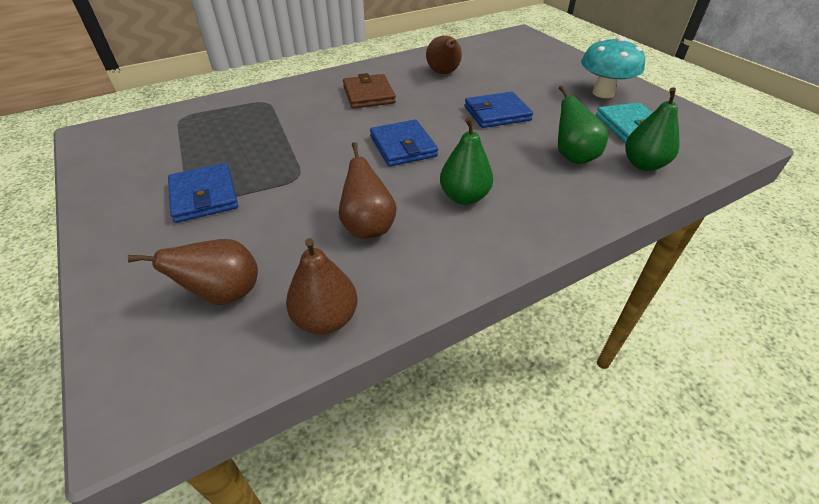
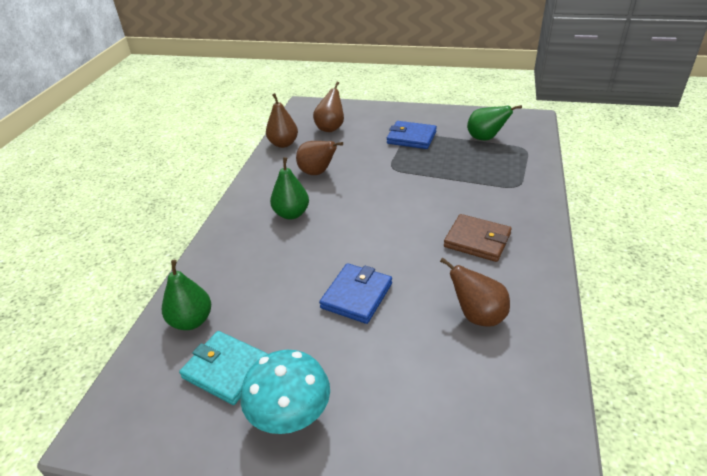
camera: 135 degrees right, 5 degrees down
(403, 146) = (373, 218): blue wallet -> none
(573, 157) = (252, 290): green pear -> green pear (485, 138)

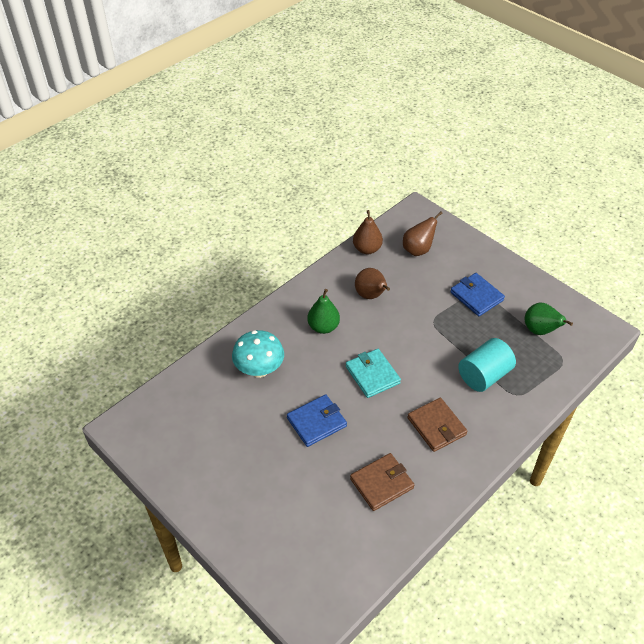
camera: 30 degrees right, 10 degrees up
(191, 321) = (205, 381): green pear -> none
(226, 369) = (205, 428): turquoise wallet -> turquoise wallet (372, 375)
(291, 416) = (220, 479): turquoise mushroom -> turquoise mushroom (259, 370)
(476, 185) = (484, 375): none -> turquoise cylinder
(477, 316) = (381, 483): brown pear -> brown wallet

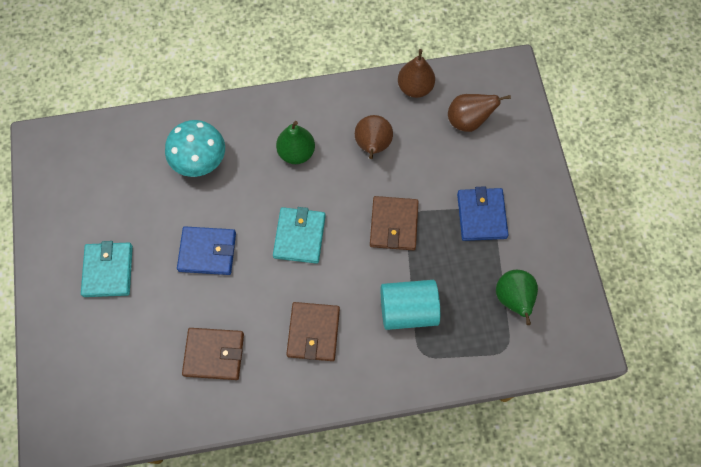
camera: 35 degrees right, 20 degrees up
(252, 479) = (108, 270): none -> turquoise wallet
(427, 332) = (393, 224): none -> brown wallet

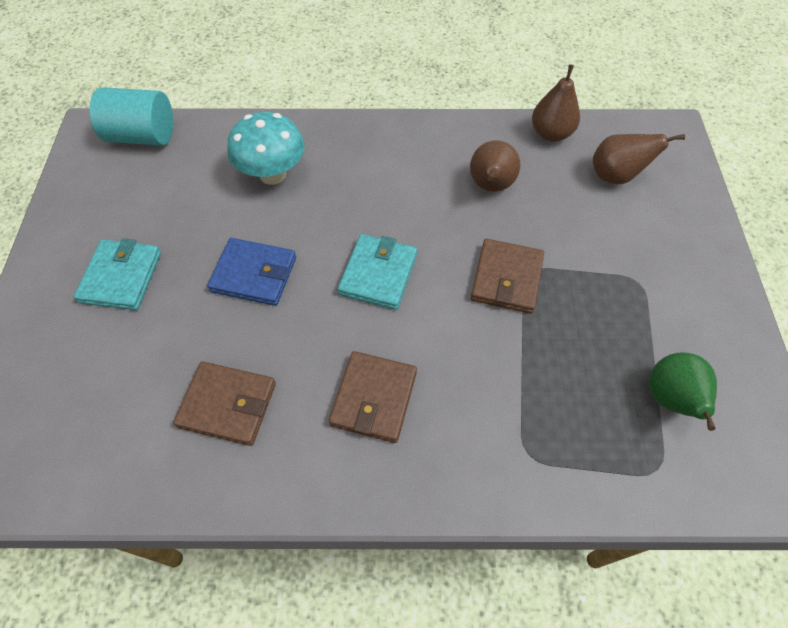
camera: 10 degrees right, 10 degrees down
(296, 153) = (393, 181): green pear -> none
(408, 310) = (514, 390): turquoise cylinder -> turquoise cylinder (142, 136)
(481, 215) = (628, 285): blue wallet -> none

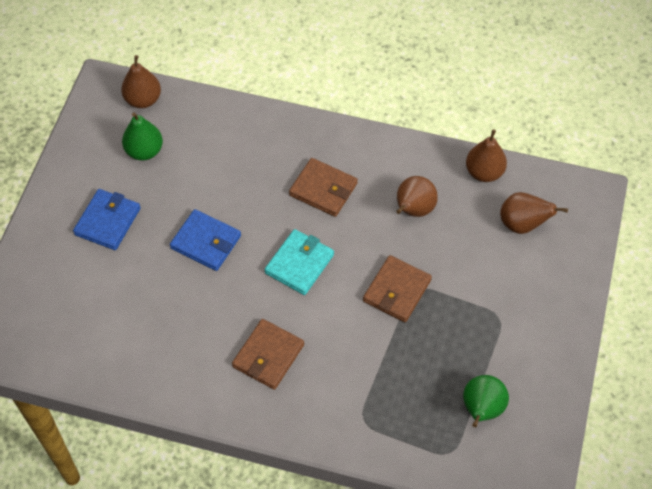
camera: 15 degrees right, 0 degrees up
(121, 277) = (107, 221): turquoise wallet -> blue wallet
(142, 136) = (143, 100): turquoise cylinder -> brown pear
(154, 188) = (144, 151): none -> green pear
(227, 405) = (165, 335): brown wallet -> brown wallet (323, 189)
(272, 174) = (240, 159): turquoise mushroom -> none

